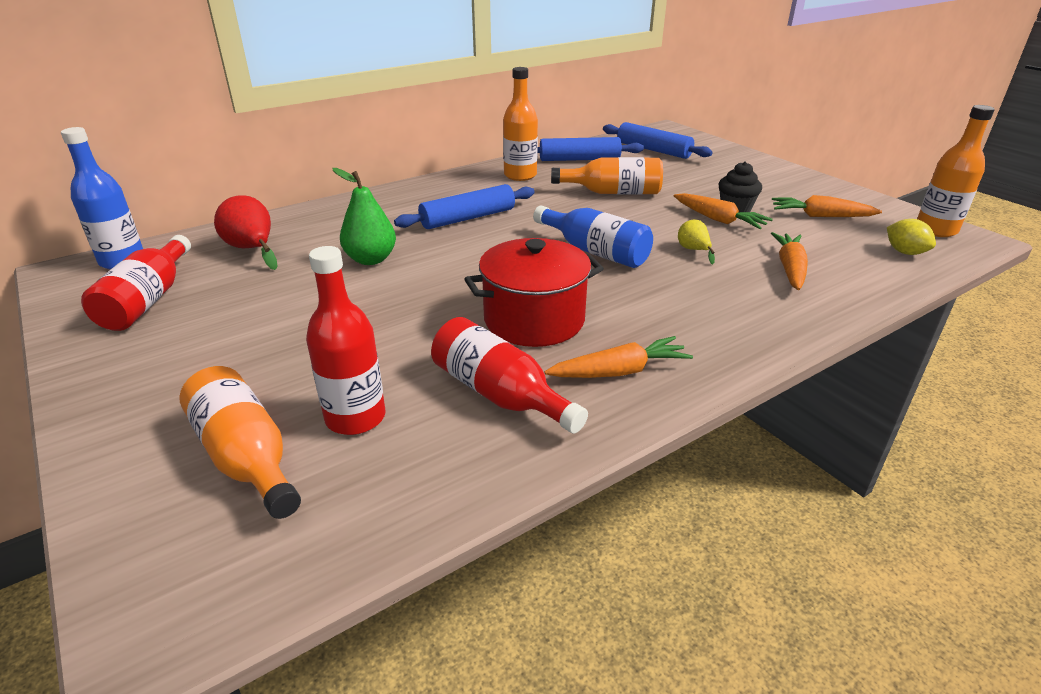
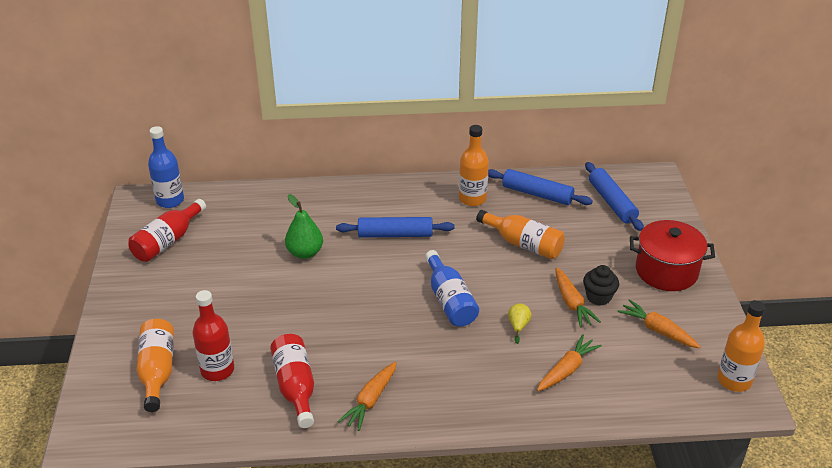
camera: 30 degrees right, 5 degrees up
(253, 249) = (244, 217): red pear -> none
(534, 320) = (358, 343): red pot -> red pot (666, 271)
(619, 371) = (370, 400): orange carrot -> orange carrot turned 105 degrees clockwise
(905, 252) = (674, 390): yellow lemon -> none

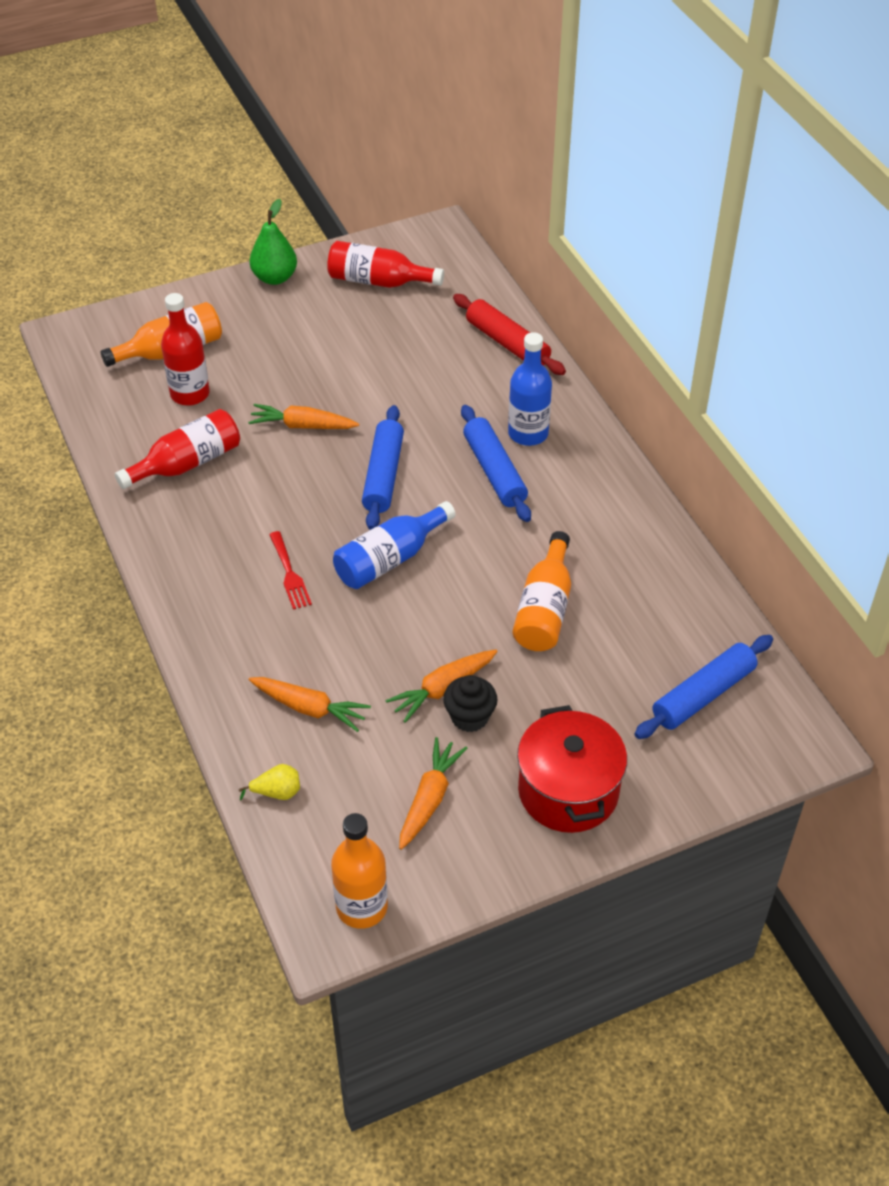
camera: 70 degrees right, 10 degrees up
(170, 200) = (452, 256): blue bottle -> blue bottle (528, 433)
(279, 199) = (507, 343): none -> red rolling pin
(305, 253) = (415, 399): green pear -> green pear (275, 278)
(370, 400) = (188, 532): orange carrot -> orange carrot (302, 426)
(440, 353) = (289, 574): none -> red fork
(472, 199) = (616, 530): orange bottle -> none
(518, 326) = (371, 640): yellow pear -> yellow pear (277, 792)
(537, 194) = (671, 600): blue rolling pin -> blue rolling pin (383, 475)

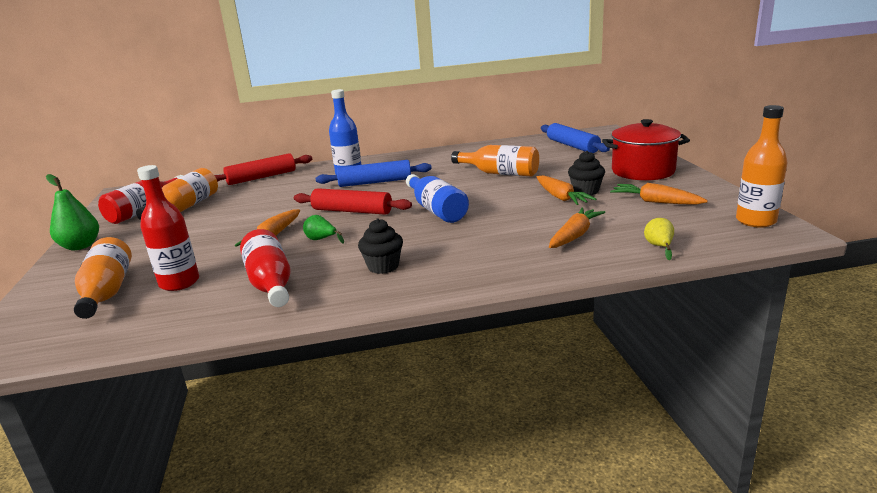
camera: 75 degrees left, 25 degrees down
(225, 543) = (383, 266): none -> black cupcake
(289, 574) = (433, 242): red fork -> none
(294, 471) = (321, 239): none -> green pear
(383, 475) = (352, 211): blue rolling pin -> red rolling pin
(389, 313) = (185, 207): none -> orange bottle

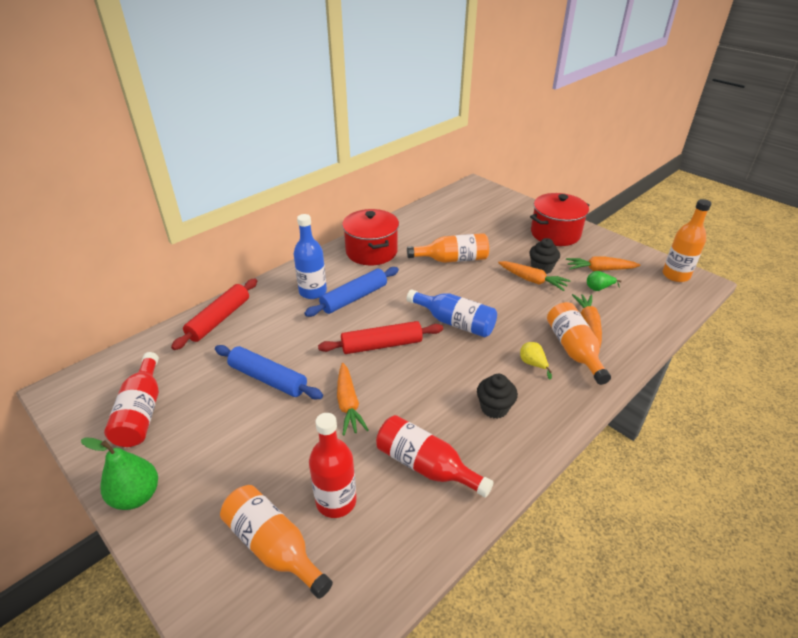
camera: 35 degrees left, 15 degrees up
(185, 207) = (189, 392): orange bottle -> orange bottle (574, 350)
(321, 239) = (401, 393): green pear -> green pear (598, 288)
(433, 159) = (371, 251): none -> red pot
(572, 146) = (471, 210): blue rolling pin -> blue rolling pin (268, 379)
(659, 247) = (651, 320): yellow pear -> yellow pear (533, 364)

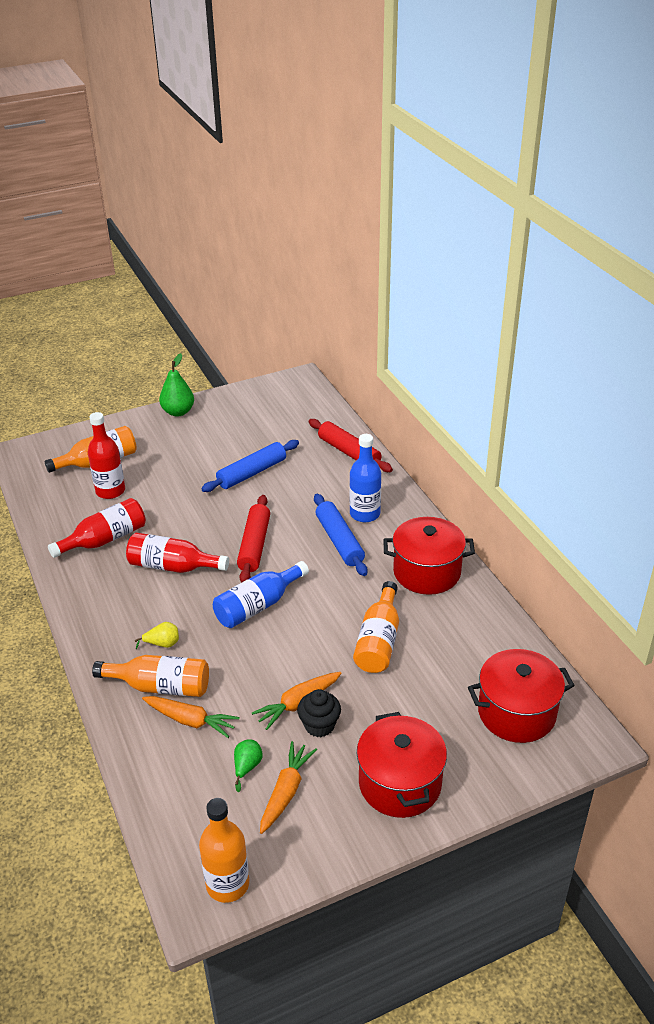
camera: 110 degrees right, 0 degrees up
(141, 412) = (254, 413): red bottle -> red bottle (172, 566)
(348, 404) = (194, 511): orange carrot -> none
(474, 206) = (516, 713): none -> red pot
(494, 408) = (130, 596): black cupcake -> none

